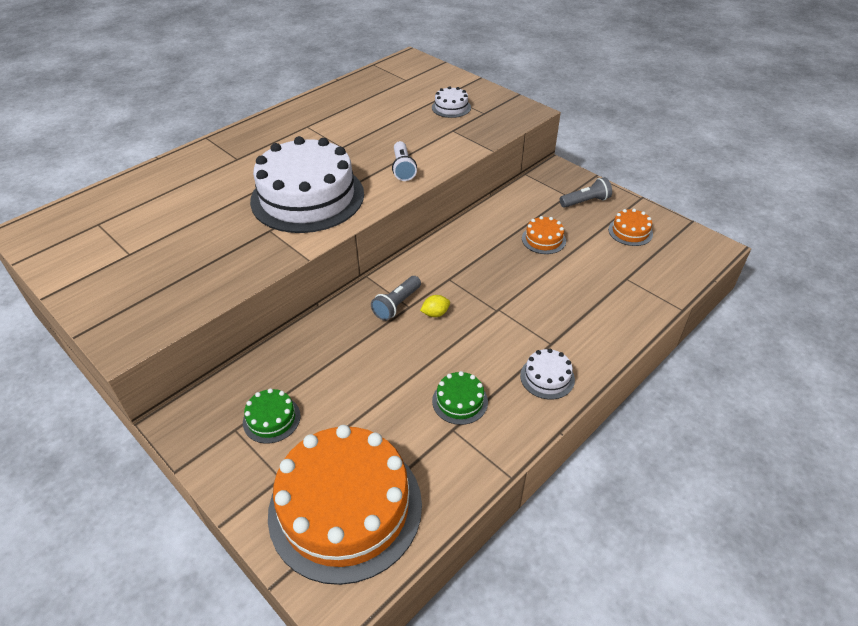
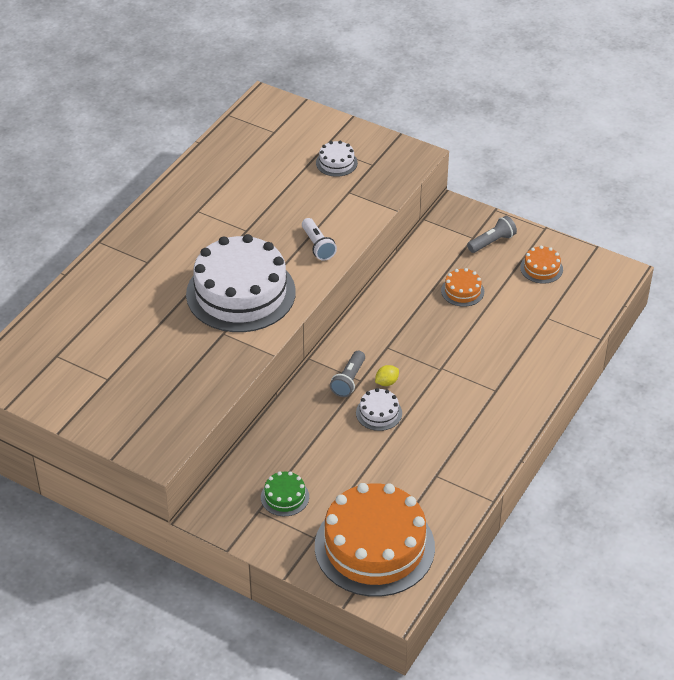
camera: 15 degrees left, 0 degrees up
(460, 401) = (434, 453): green cake -> none
(547, 377) = (500, 419): white cake -> white cake (379, 413)

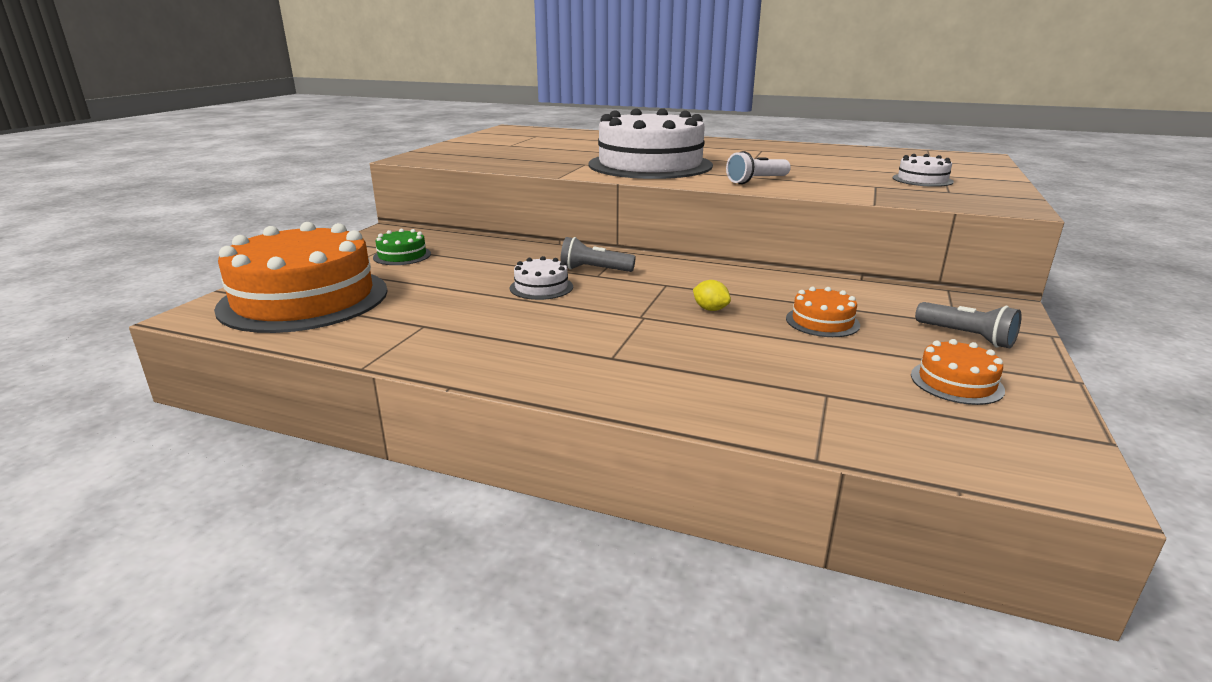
camera: 80 degrees right, 20 degrees down
(386, 382) = (599, 288): yellow lemon -> yellow lemon (710, 309)

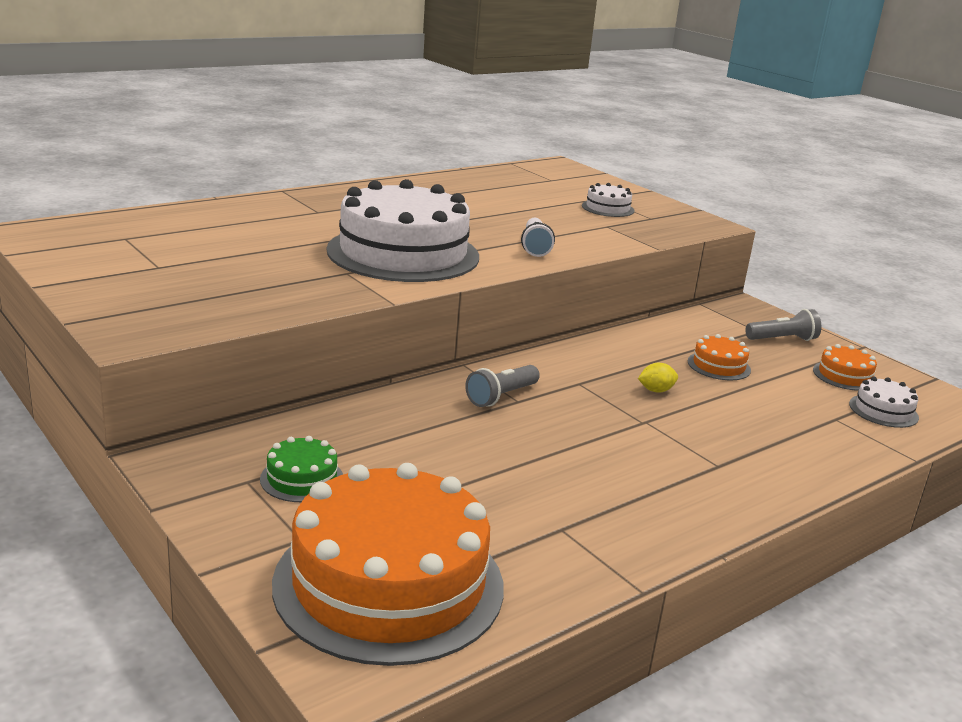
camera: 60 degrees left, 0 degrees up
(541, 287) = (520, 437): white cake -> white cake (883, 410)

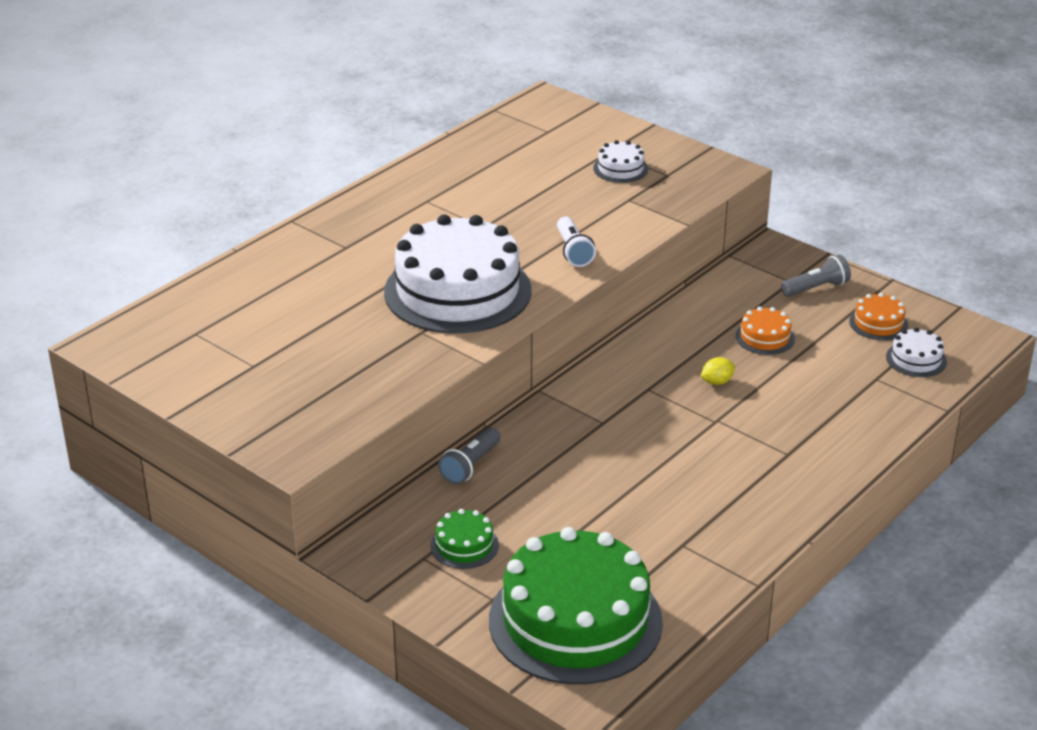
camera: 10 degrees left, 10 degrees up
(389, 584) = (575, 621): orange cake -> green cake
(501, 396) = (587, 421): grey flashlight -> grey flashlight (470, 466)

